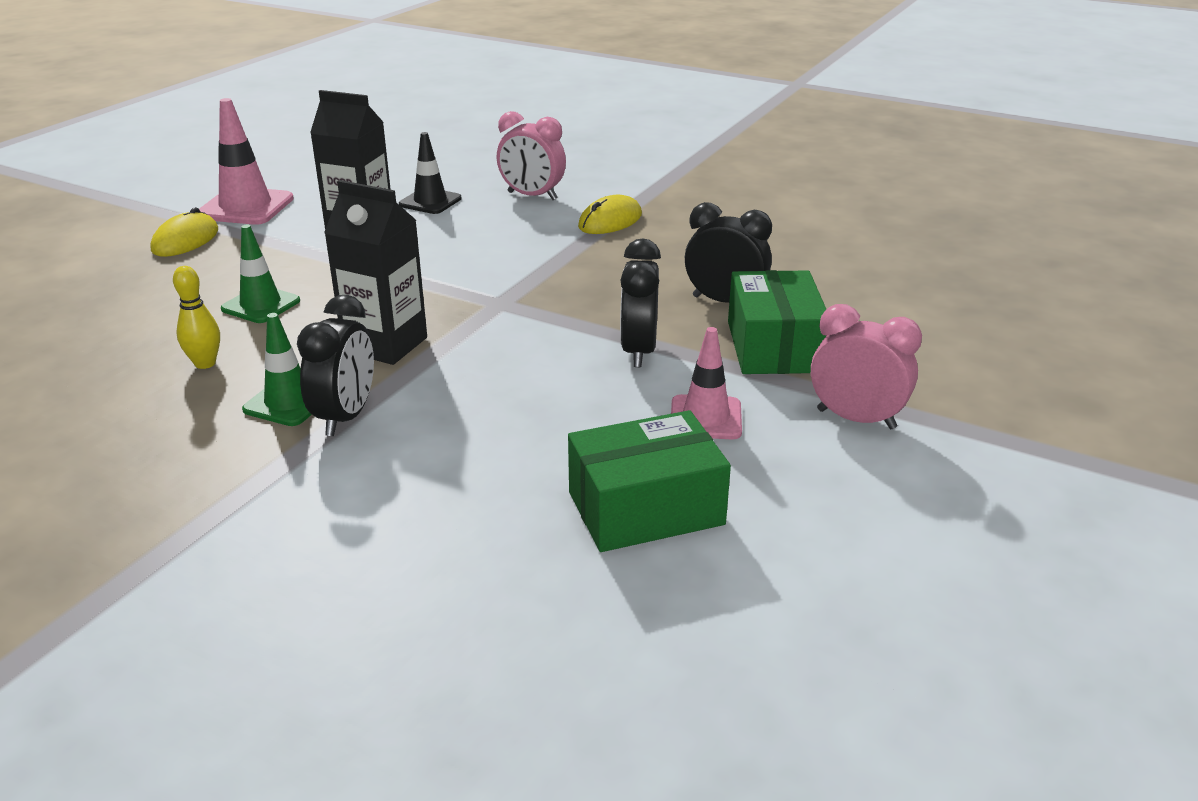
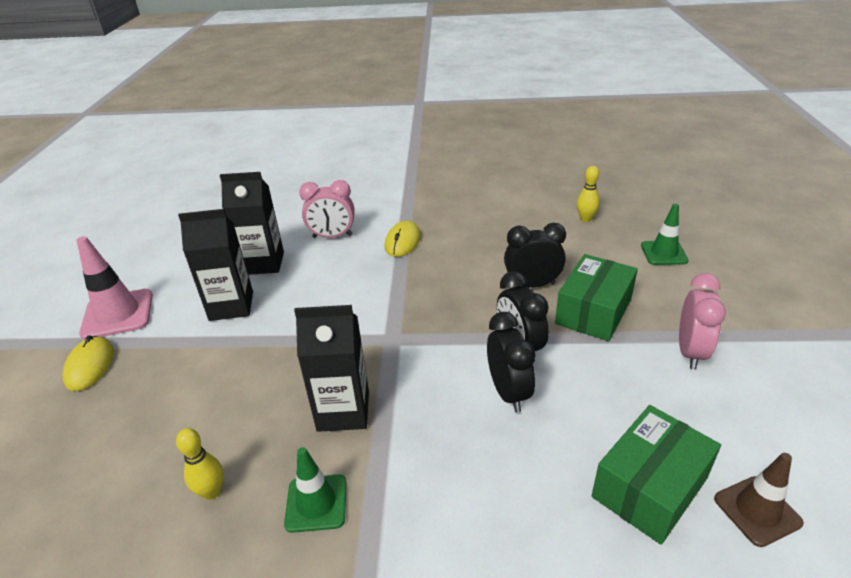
camera: 25 degrees left, 5 degrees up
(261, 305) = (210, 410): green traffic cone -> green traffic cone (663, 253)
(346, 417) = (374, 497): black clock -> black clock (508, 392)
(430, 201) = (263, 263): black traffic cone -> black carton
(705, 418) = (610, 388): pink traffic cone -> none
(751, 570) = (757, 511): none -> brown traffic cone
(773, 347) = (593, 311): green box -> green box turned 60 degrees clockwise
(856, 419) = (690, 352): pink clock -> pink clock turned 105 degrees clockwise
(882, 257) = (585, 219): none -> yellow bowling pin

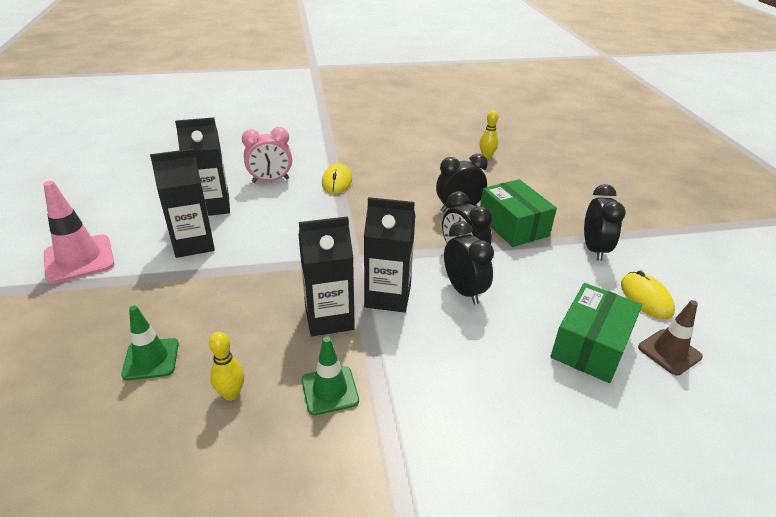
camera: 15 degrees left, 0 degrees up
(90, 365) = (67, 305): yellow mouse -> yellow mouse (646, 298)
(417, 390) = (388, 296): none -> black carton
(593, 311) = (513, 226): green box -> green box turned 45 degrees counterclockwise
(663, 253) = (555, 179): green traffic cone -> green traffic cone (151, 359)
(690, 352) = (594, 249): pink clock -> black clock

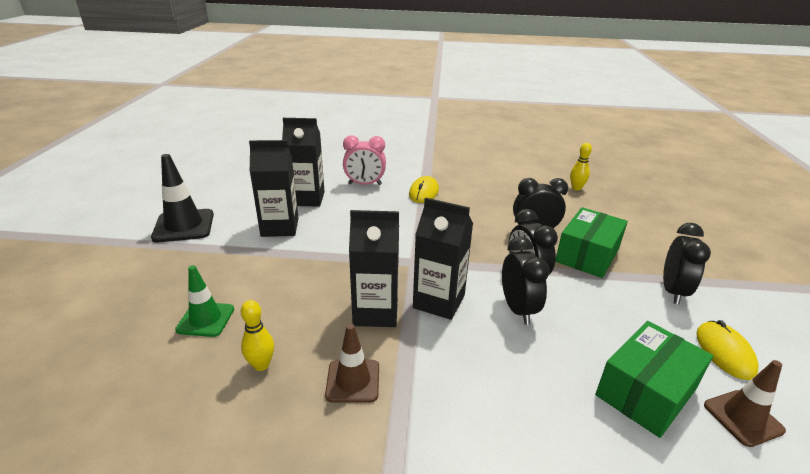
camera: 15 degrees right, 5 degrees down
(79, 259) = (184, 226): pink traffic cone -> black traffic cone
(330, 390) = (353, 381): green traffic cone -> brown traffic cone
(513, 226) = (587, 255): green box -> green box turned 45 degrees clockwise

